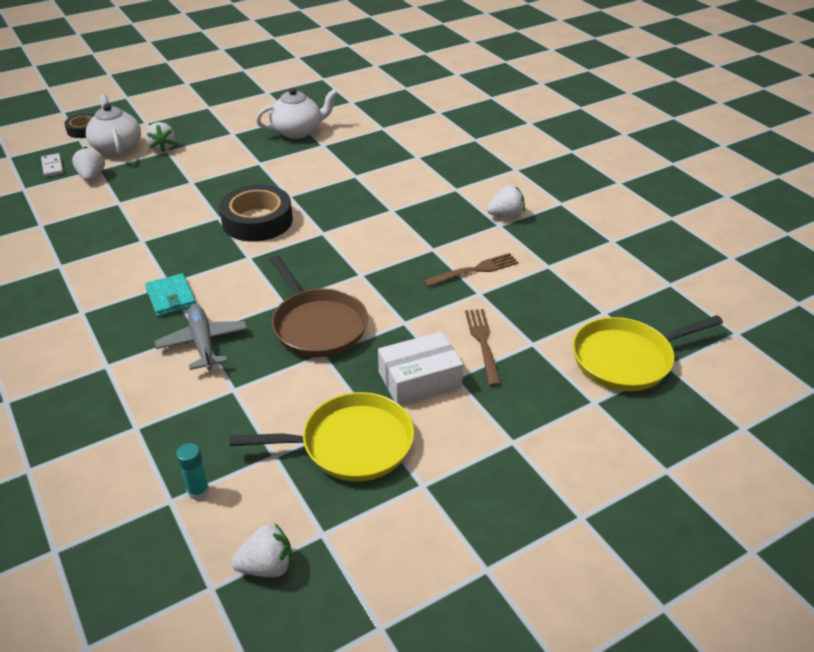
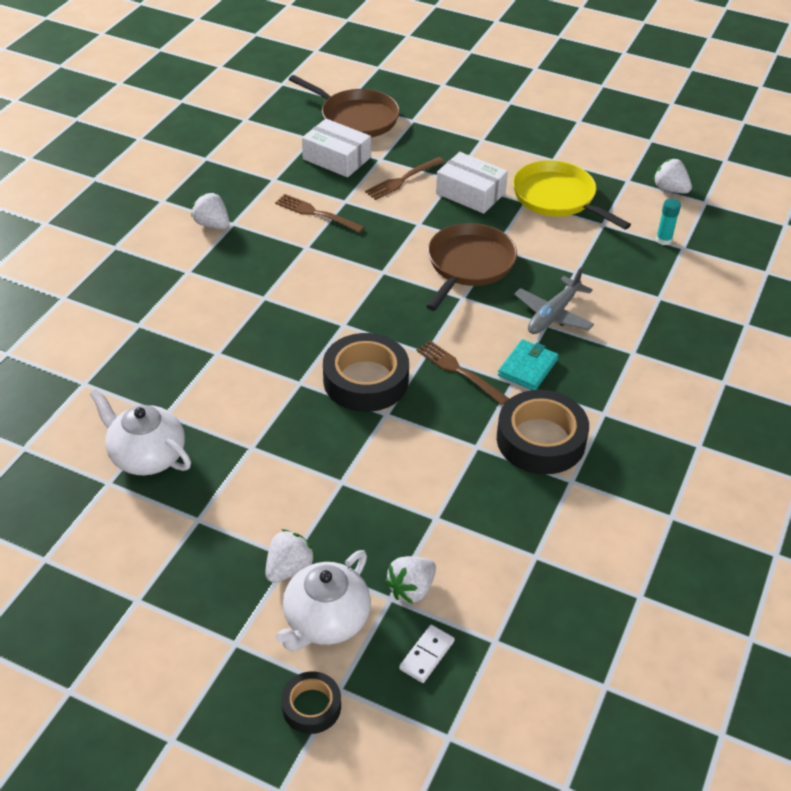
camera: 125 degrees left, 5 degrees up
(106, 269) = (541, 440): none -> black tape
(212, 263) = (459, 371): none -> brown fork
(555, 315) = (336, 158): none -> white box
(626, 359) = (356, 118): yellow pan -> brown pan

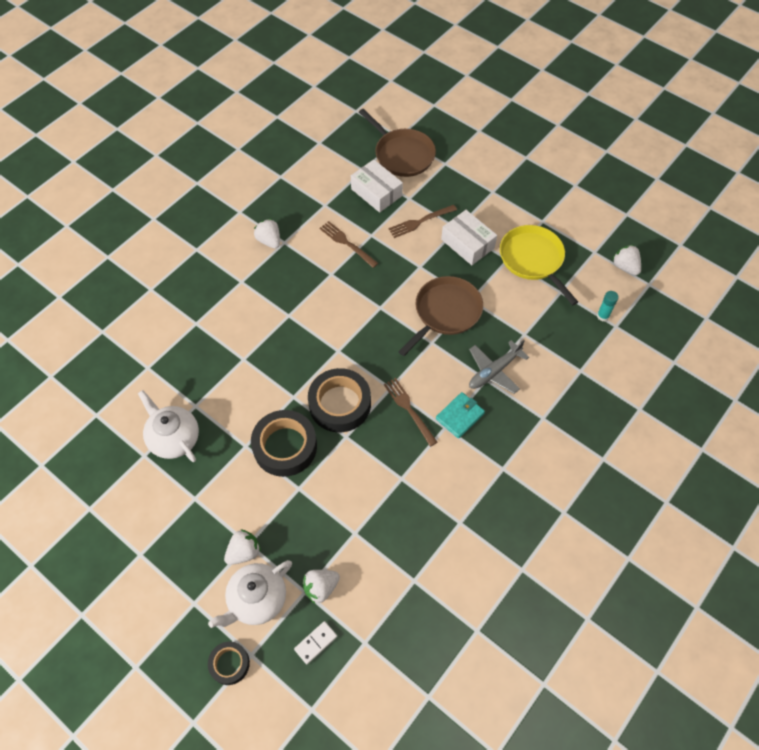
camera: 15 degrees right, 15 degrees up
(541, 440) = (449, 482): black tape -> black tape (285, 446)

